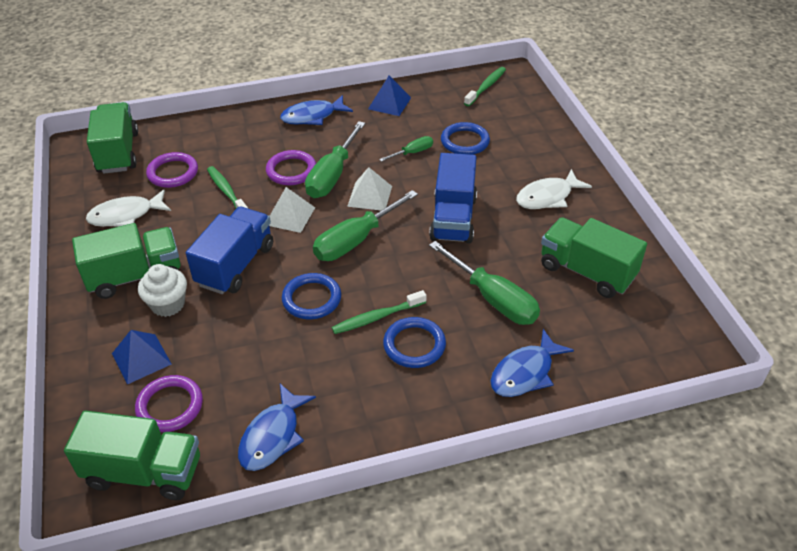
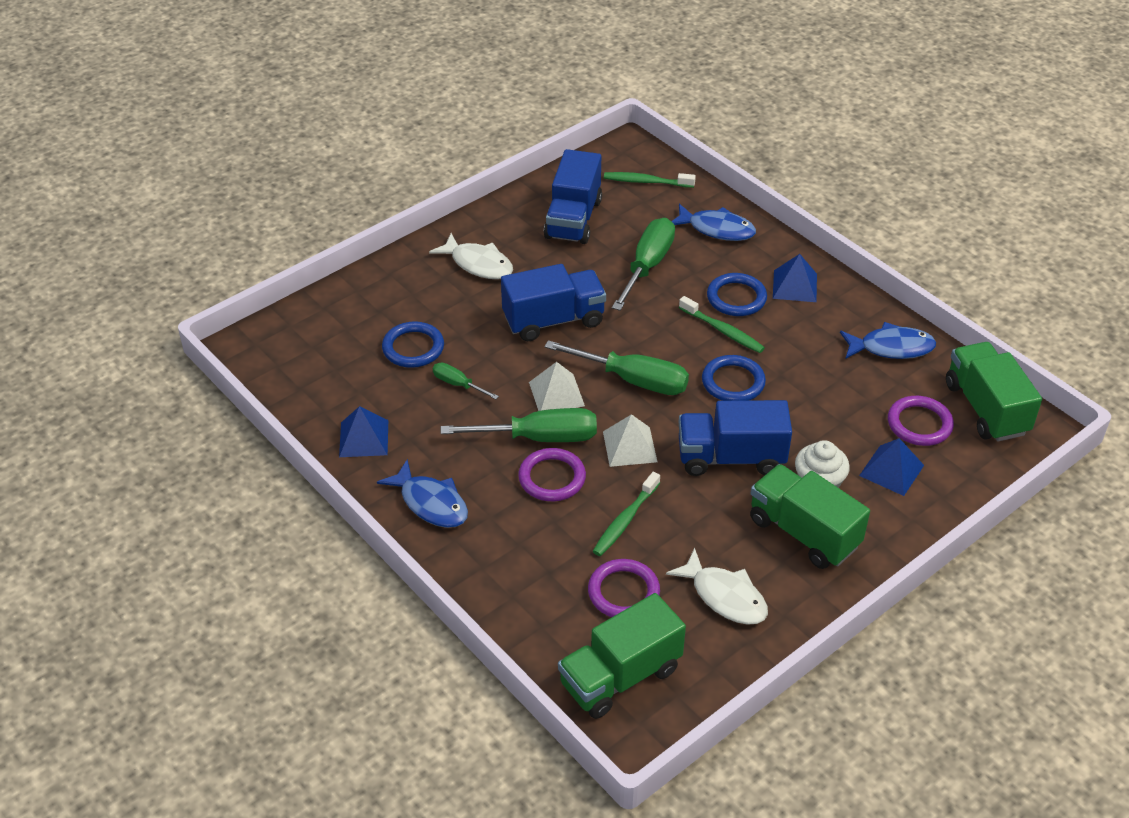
camera: 115 degrees left, 0 degrees up
(406, 399) = (795, 286): none -> blue pyramid
(486, 87) = (284, 360): green toothbrush -> green toothbrush (646, 182)
(586, 272) = (573, 219): green truck -> blue truck

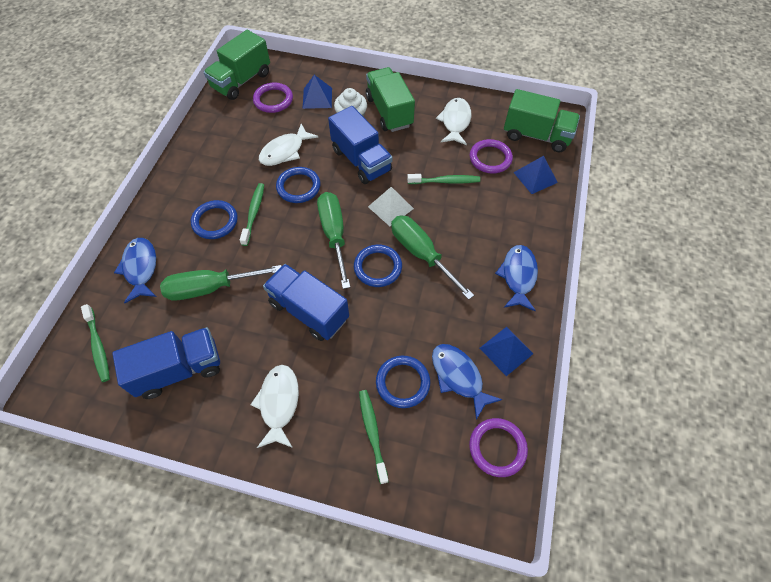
camera: 125 degrees left, 15 degrees up
(390, 307) = (372, 433): none -> green toothbrush
(458, 384) = (414, 328): green screwdriver -> none
(552, 478) = (446, 229): purple ring -> purple ring (497, 448)
(556, 394) = (378, 267): white pyramid -> blue ring
(795, 286) = (182, 198): blue pyramid -> blue pyramid (535, 177)
(803, 533) = (389, 112): green truck -> green truck turned 150 degrees clockwise
(806, 395) = (285, 151): none -> white fish
(891, 348) = (215, 132): blue fish -> blue fish (458, 377)

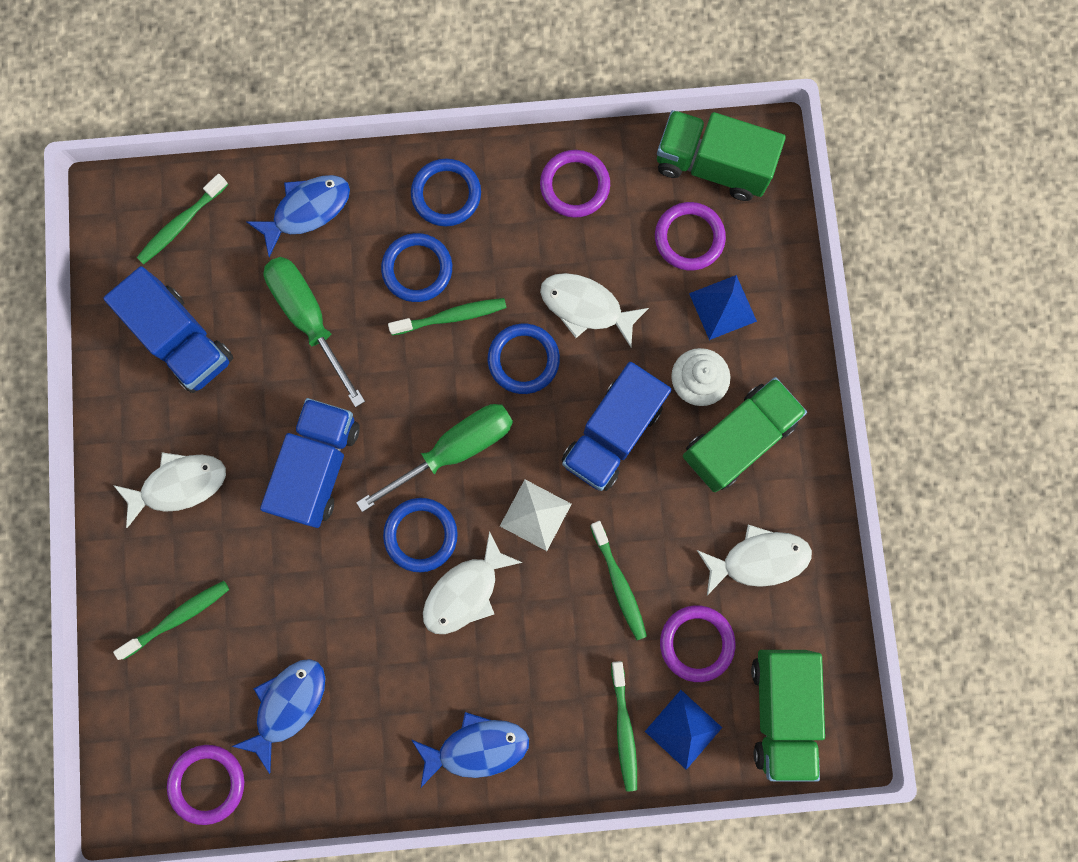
camera: 70 degrees right, 20 degrees up
(214, 136) = (574, 185): none -> purple ring
(402, 382) = (256, 632): blue ring -> blue ring (446, 194)
(422, 254) = (465, 591): green screwdriver -> white fish
(506, 351) = (348, 760): blue pyramid -> none
(527, 202) = (624, 728): none -> green toothbrush

